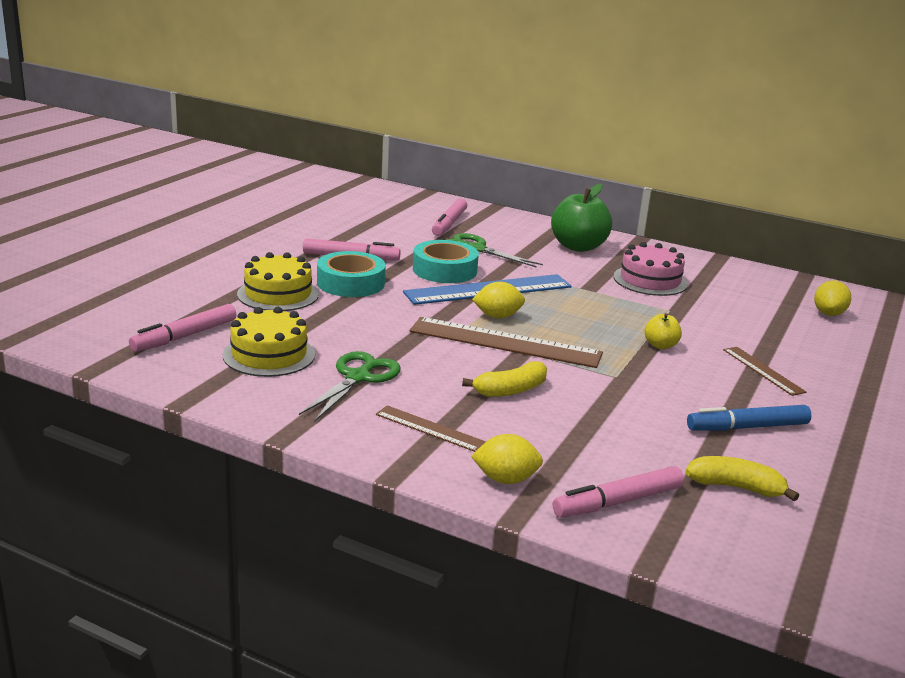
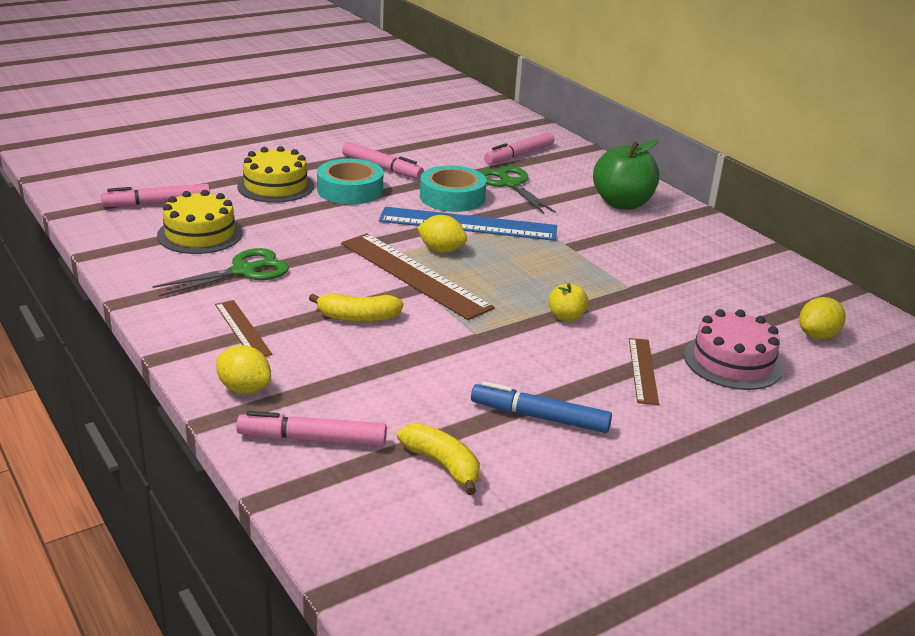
camera: 30 degrees right, 5 degrees up
(650, 280) = (652, 253): pink cake -> pink cake (732, 361)

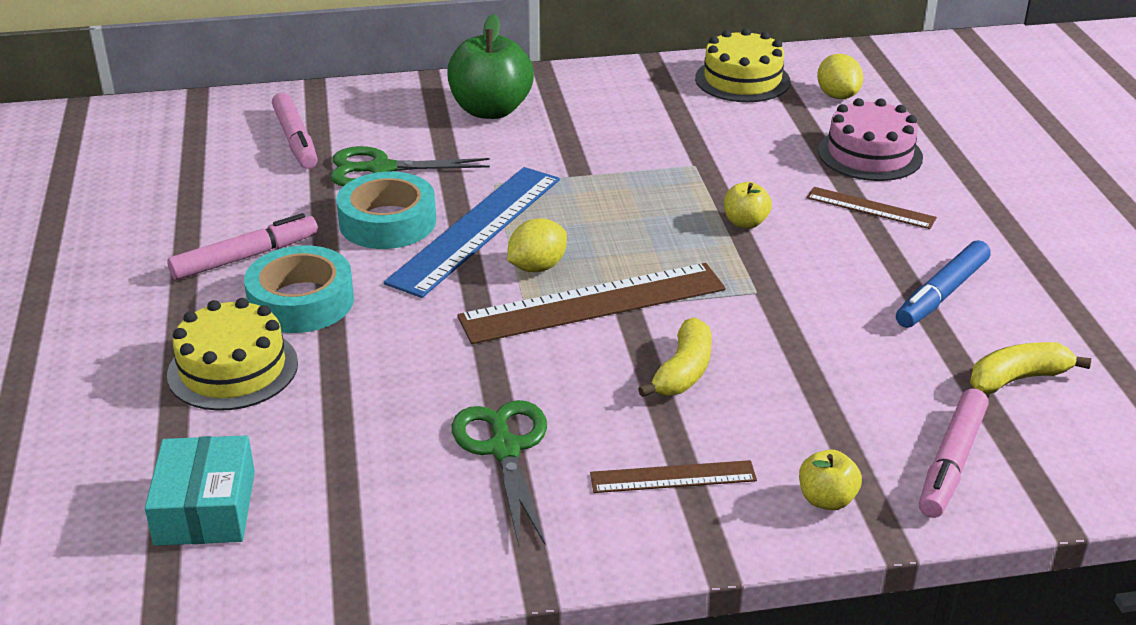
camera: 65 degrees left, 5 degrees up
(157, 204) = (205, 508): pink marker -> turquoise box
(200, 234) = (354, 475): yellow cake -> yellow cake (742, 80)
(244, 389) = (826, 499): yellow lemon -> yellow apple

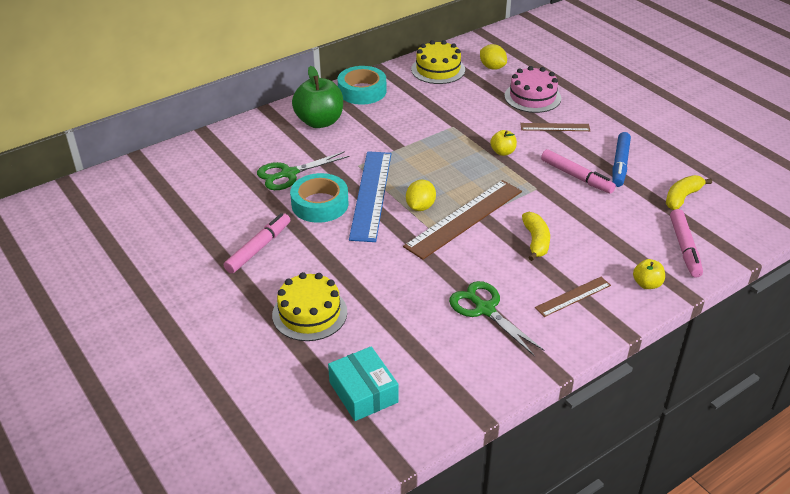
camera: 25 degrees left, 5 degrees up
(296, 139) = (223, 169): pink marker -> pink marker (576, 176)
(301, 301) = (313, 264): turquoise tape -> turquoise tape (362, 91)

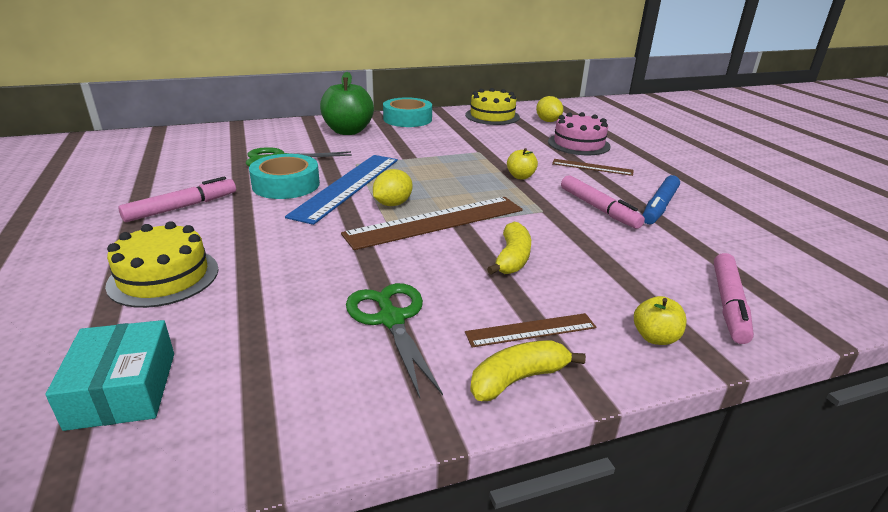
camera: 15 degrees right, 10 degrees down
(682, 197) = (737, 249): yellow banana -> yellow banana (518, 379)

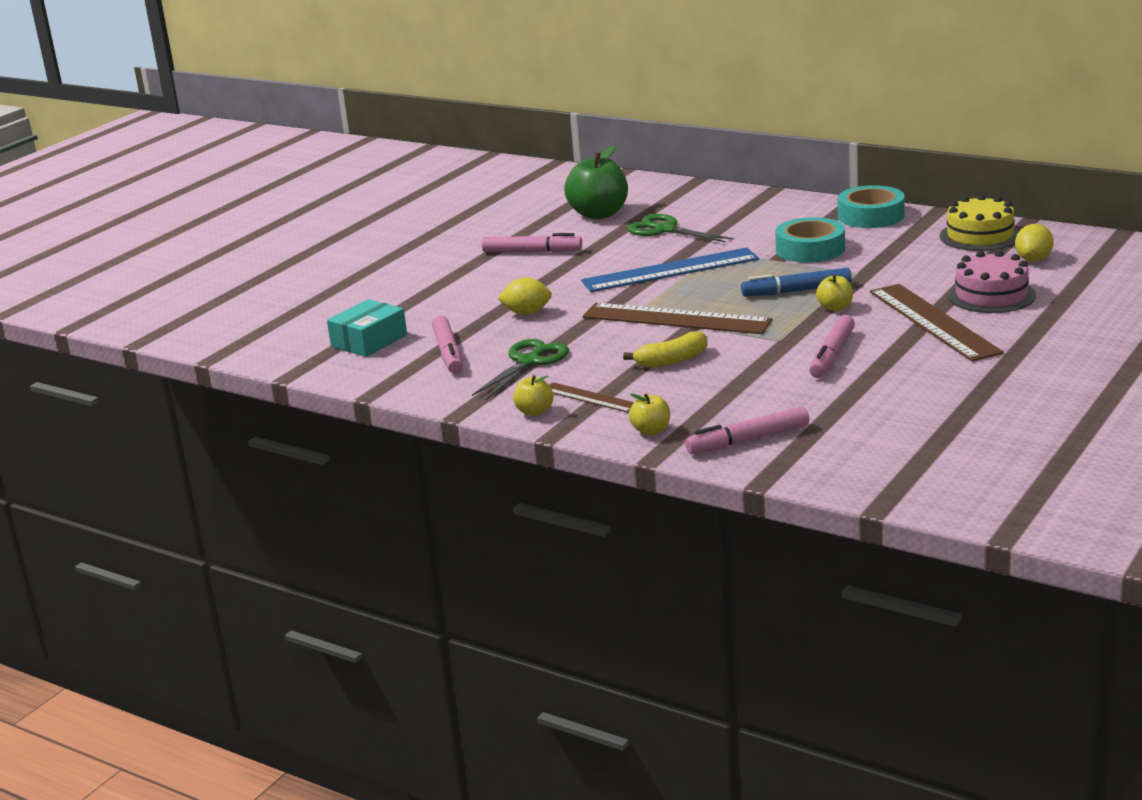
camera: 55 degrees right, 5 degrees down
(164, 277) = (457, 295): yellow cake -> none
(275, 352) = (448, 353): none -> pink marker
(286, 185) = (628, 255): turquoise tape -> turquoise tape (810, 249)
(348, 131) = (779, 216): green apple -> green apple (599, 214)
(392, 204) = (674, 295): yellow lemon -> yellow lemon (527, 313)
(518, 379) = (534, 412): yellow banana -> yellow apple
(592, 167) = (933, 322): brown ruler -> brown ruler, size x1.91
(659, 206) = (895, 373): blue marker -> blue marker (797, 291)

